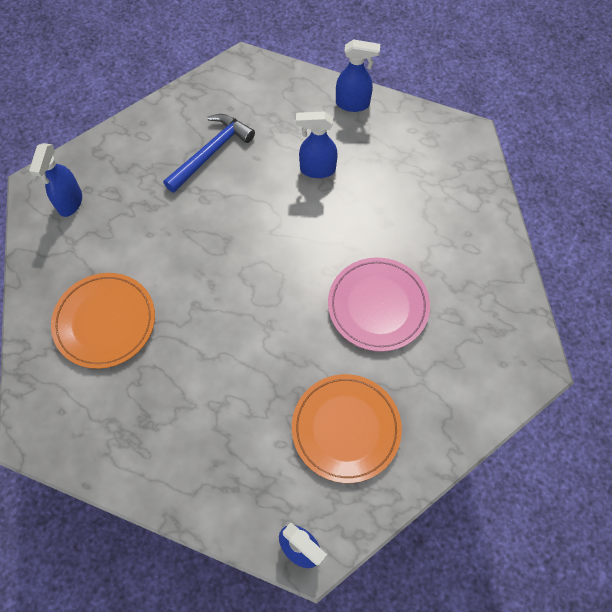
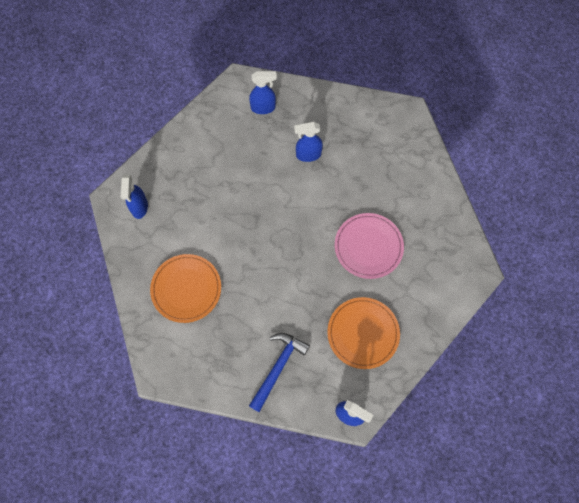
camera: 10 degrees left, 5 degrees up
(211, 152) = (230, 153): blue hammer -> blue hammer (278, 367)
(353, 104) = (323, 100): blue spray bottle -> blue spray bottle (263, 108)

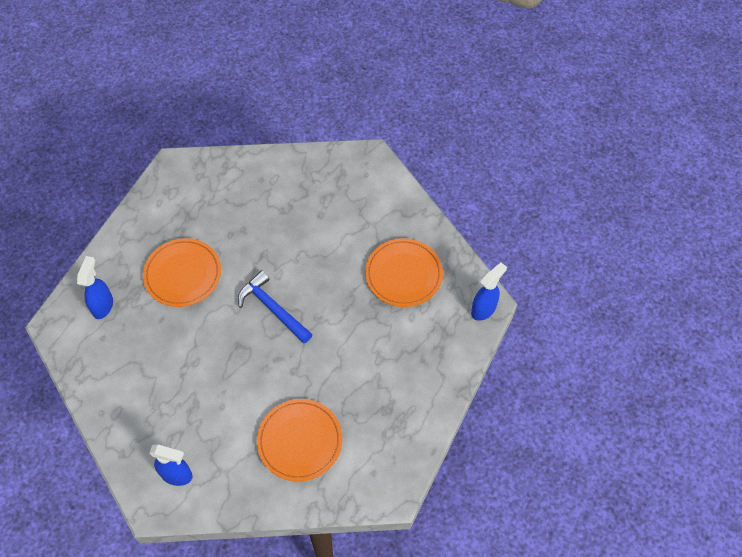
camera: 75 degrees left, 10 degrees down
(278, 367) = (417, 364): blue hammer -> blue hammer (273, 308)
(308, 155) = (183, 274): blue spray bottle -> orange plate
(368, 247) = (312, 244): pink plate -> none

